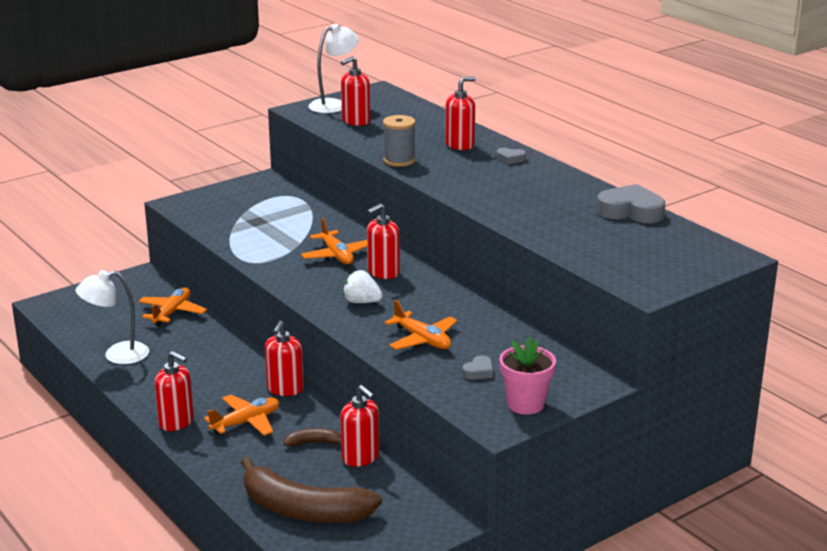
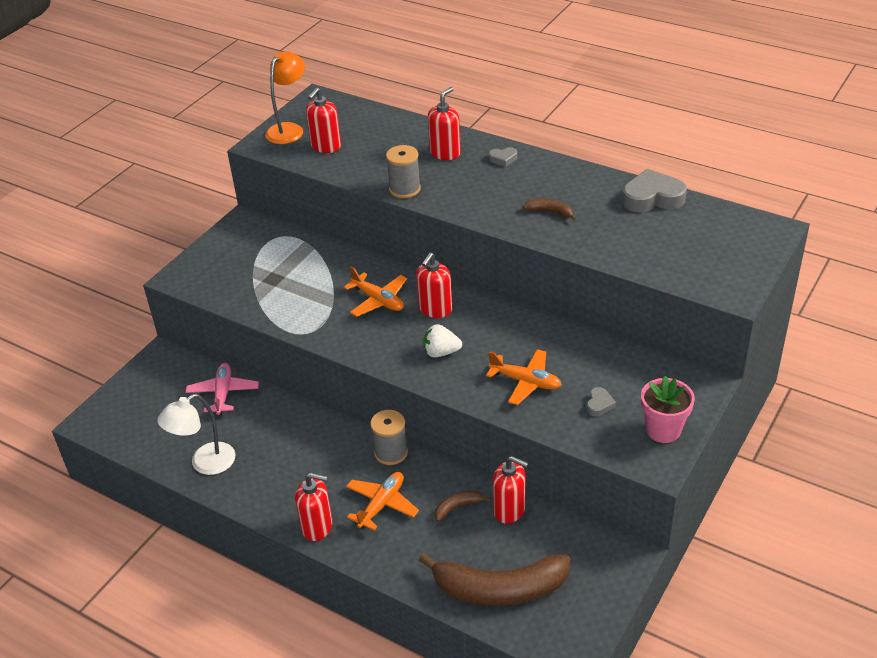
camera: 20 degrees left, 15 degrees up
(172, 312) = (223, 393): orange plane -> pink plane
(285, 389) = (391, 452): red soap dispenser -> grey spool
(334, 105) = (289, 129): white lamp -> orange lamp
(520, 201) = (550, 212): none -> brown banana

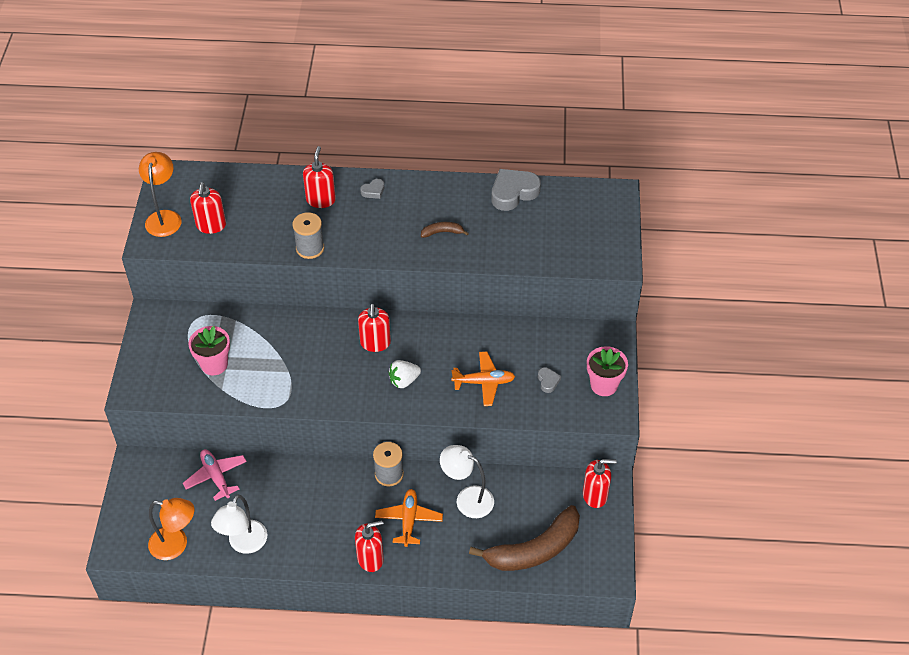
camera: 30 degrees left, 10 degrees up
(144, 440) = (176, 545): none -> orange lamp
(267, 279) = (214, 364): none -> pink flower pot
(378, 300) = (323, 351): orange plane -> none
(458, 507) = (467, 499): brown banana -> white lamp
(509, 510) = (506, 485): red soap dispenser -> red soap dispenser (595, 495)

